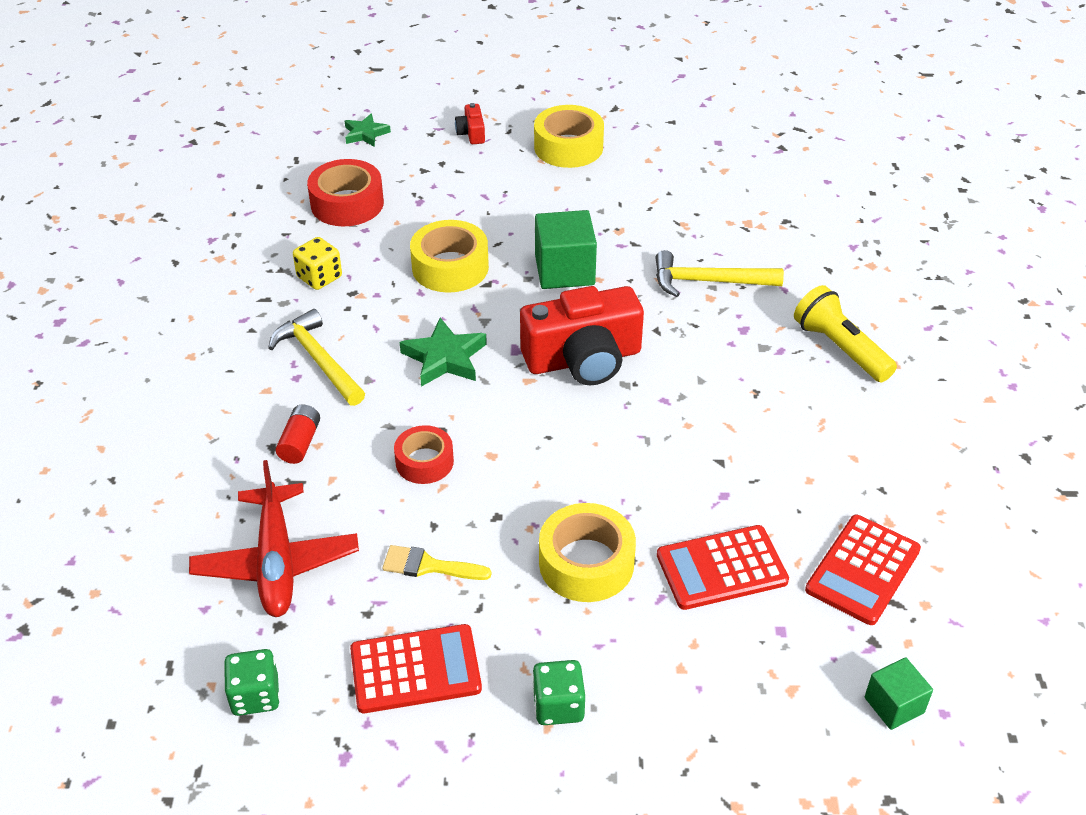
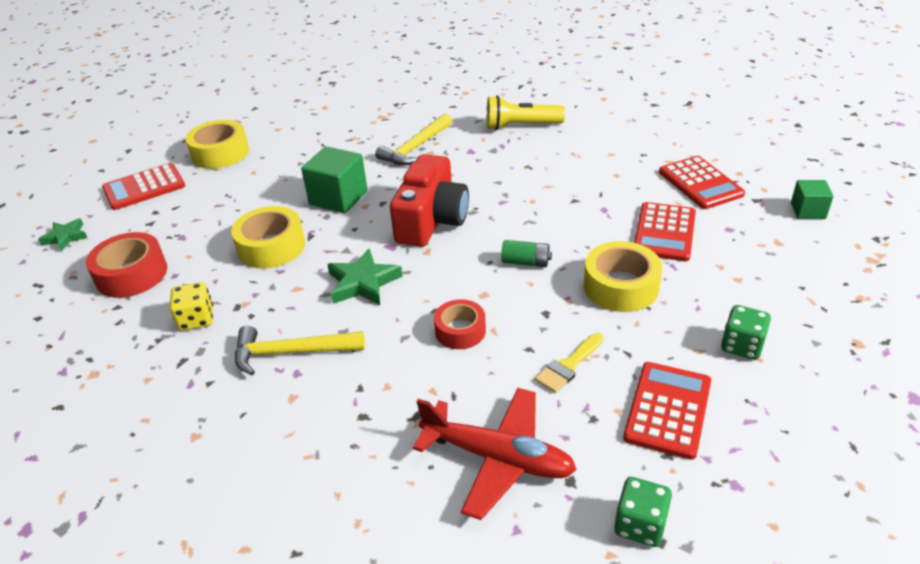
camera: 55 degrees left, 5 degrees down
(300, 443) = (374, 396): red battery -> none
(471, 133) = (144, 187): red camera -> red calculator
(569, 466) = (525, 262): none -> green battery

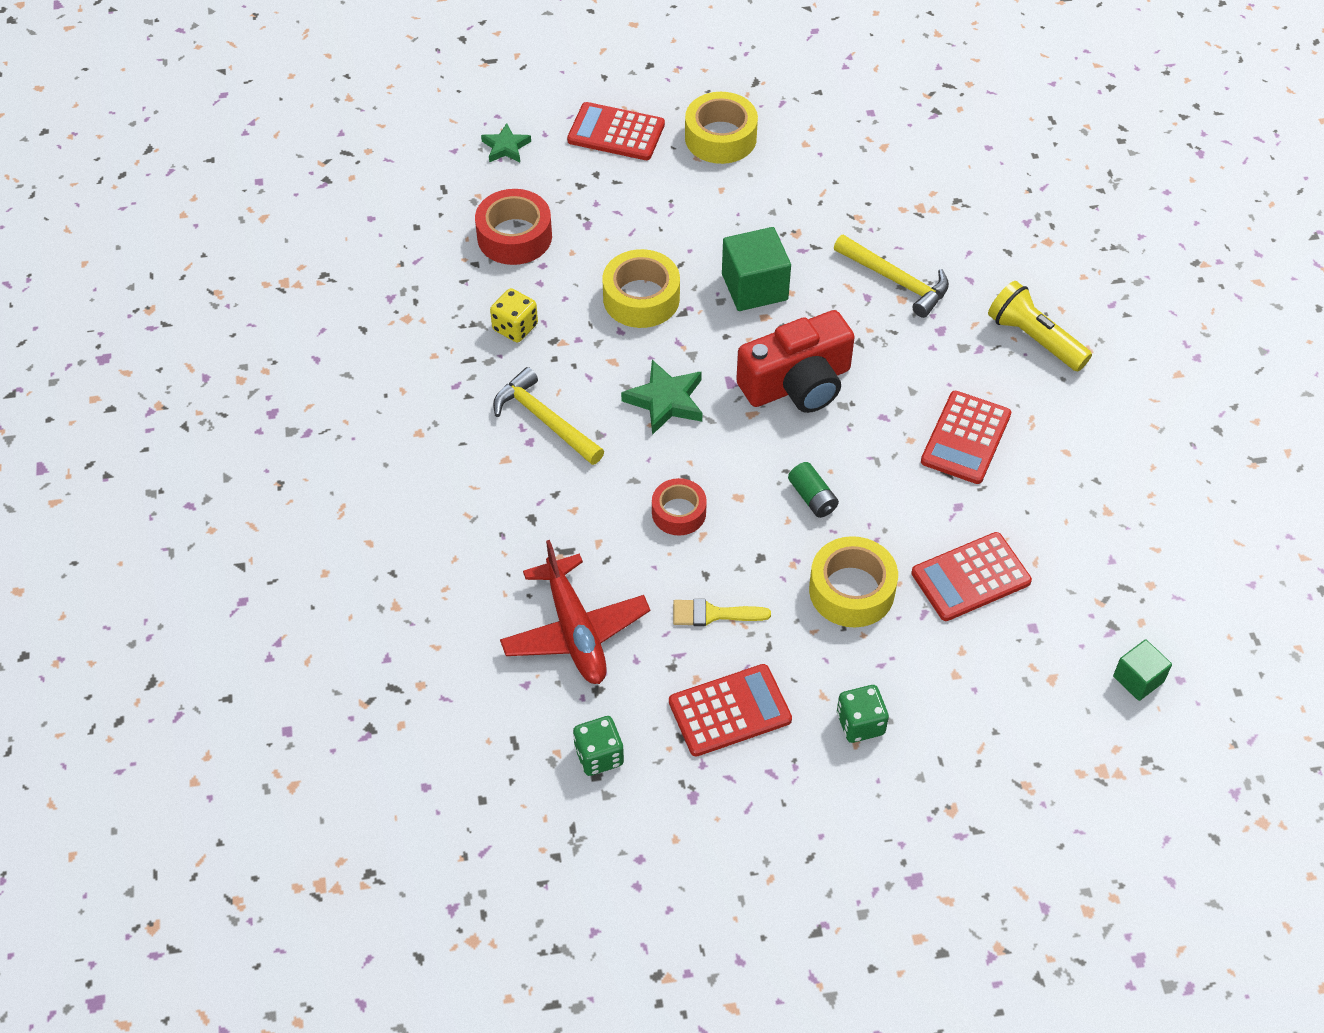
camera: 45 degrees right, 15 degrees up
(415, 148) = (896, 281): yellow hammer -> yellow hammer turned 135 degrees counterclockwise
(700, 183) = (1092, 561): red calculator -> red calculator (965, 438)

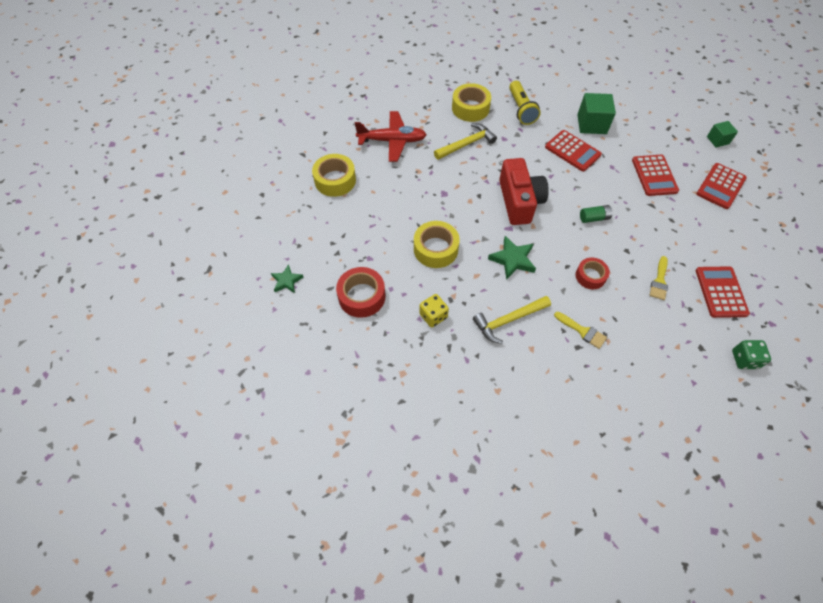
camera: 70 degrees left, 5 degrees up
(564, 519) = (582, 331): none -> yellow brush
(575, 631) = (661, 347): red plane -> red plane (392, 141)
(616, 132) = (305, 224): red calculator -> red calculator (720, 186)
(754, 287) = (448, 198): green cube -> green cube (591, 124)
(851, 590) = (654, 221): yellow tape -> yellow tape (470, 108)
(860, 724) = (733, 242): green dice -> none
(1034, 339) = (521, 109): yellow flashlight -> yellow flashlight turned 75 degrees counterclockwise

